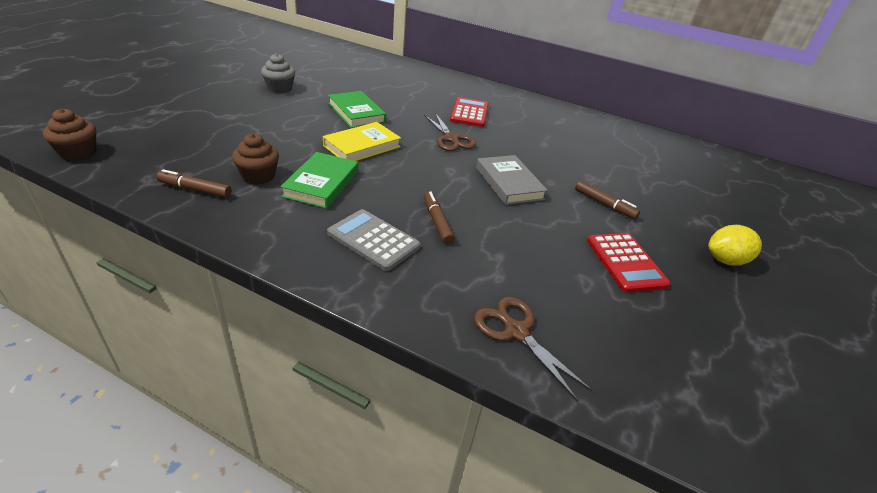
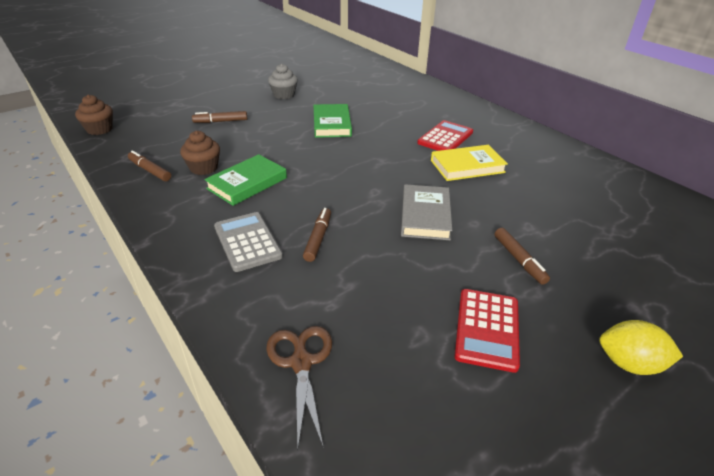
camera: 30 degrees right, 0 degrees up
(232, 124) = (220, 121): none -> brown marker
(362, 146) = (310, 155): yellow book -> yellow book (467, 166)
(451, 139) = (402, 161): brown scissors -> none

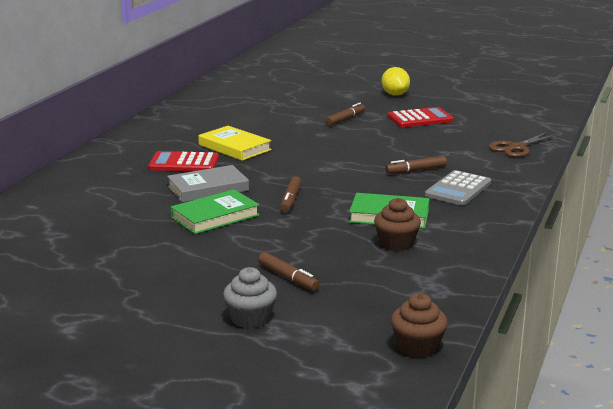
camera: 120 degrees left, 15 degrees down
(150, 171) = (442, 266): brown marker -> brown marker (290, 199)
(284, 95) = (156, 269): grey cupcake -> grey cupcake (250, 318)
(425, 215) = (334, 147): grey book -> grey book (208, 188)

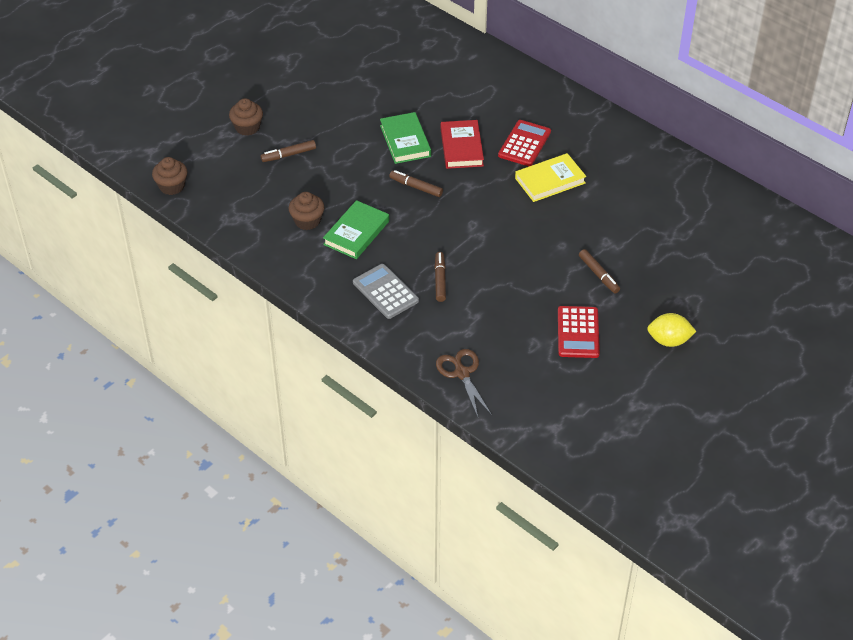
camera: 110 degrees right, 25 degrees up
(208, 188) = (461, 147): grey book -> red book
(250, 318) = (247, 127): grey cupcake -> brown cupcake

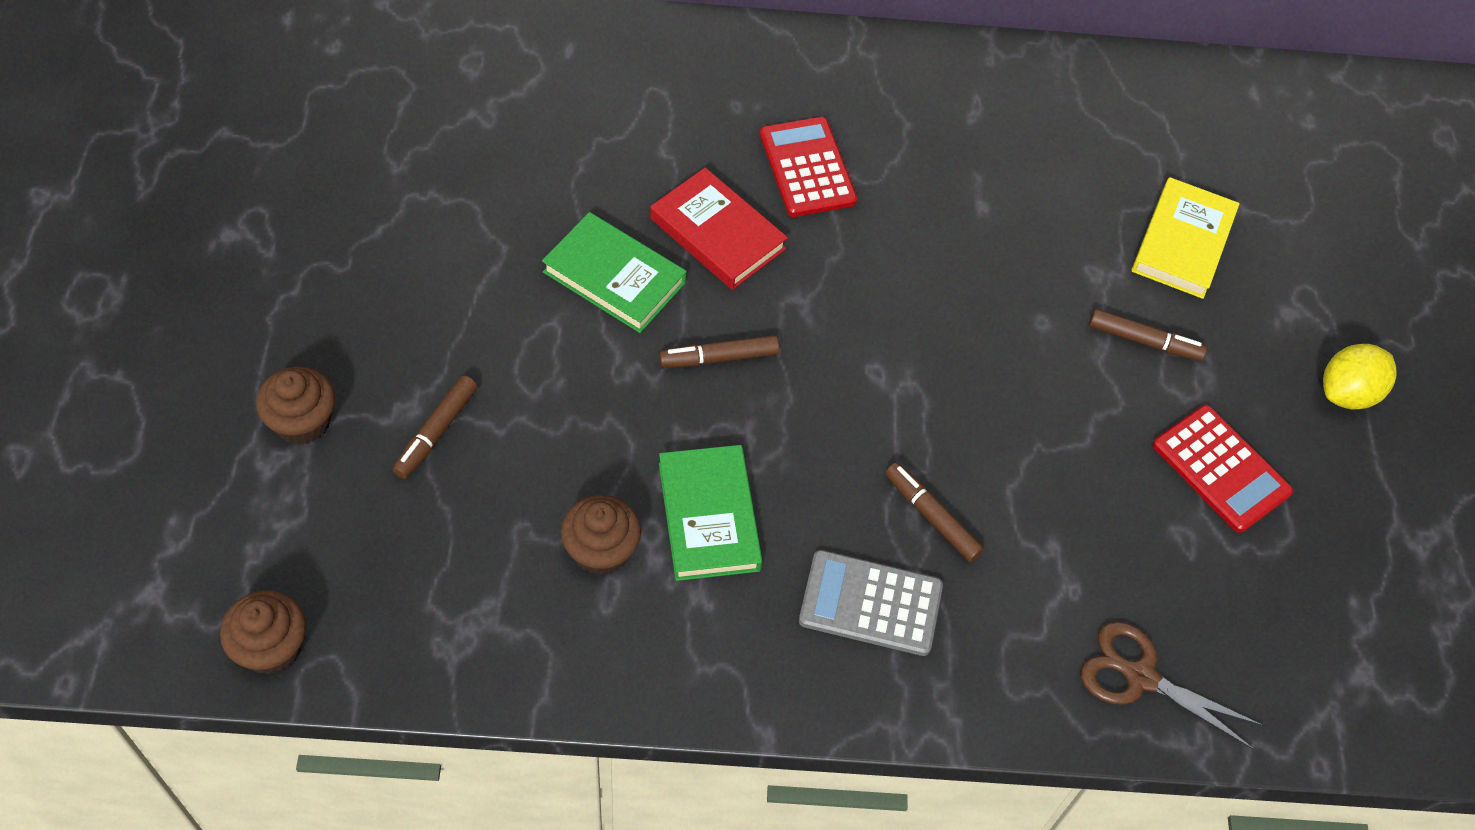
camera: 45 degrees left, 10 degrees up
(550, 181) = (910, 213): yellow book -> yellow book (1182, 242)

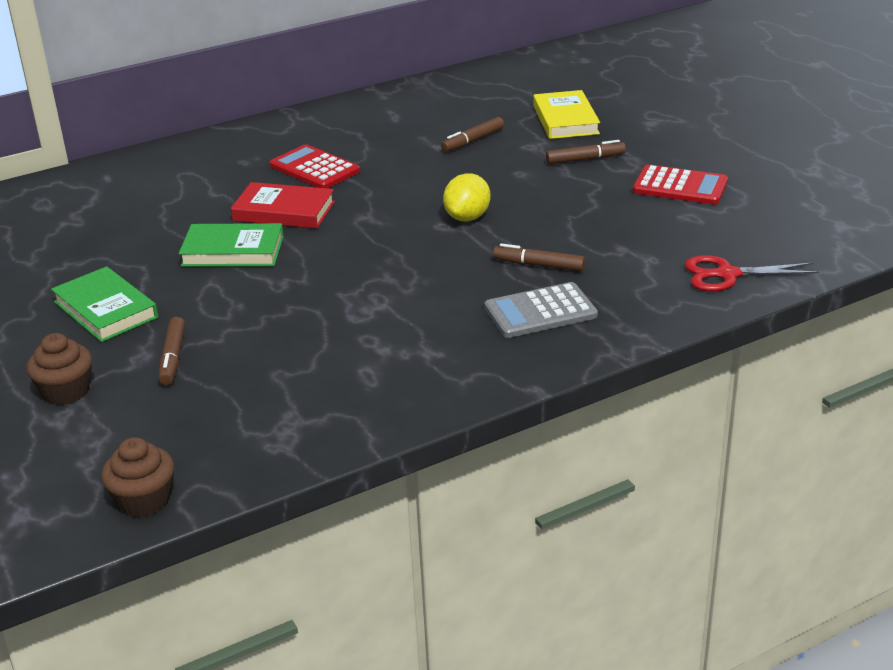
camera: 25 degrees left, 25 degrees down
(601, 550) = (343, 360): brown cupcake -> none
(709, 516) = (400, 319): green book -> green book (106, 310)
(719, 358) = (337, 256): brown marker -> brown marker (473, 141)
(1139, 676) = (726, 275): brown scissors -> red scissors
(1347, 393) = (713, 137): yellow lemon -> yellow lemon (467, 217)

